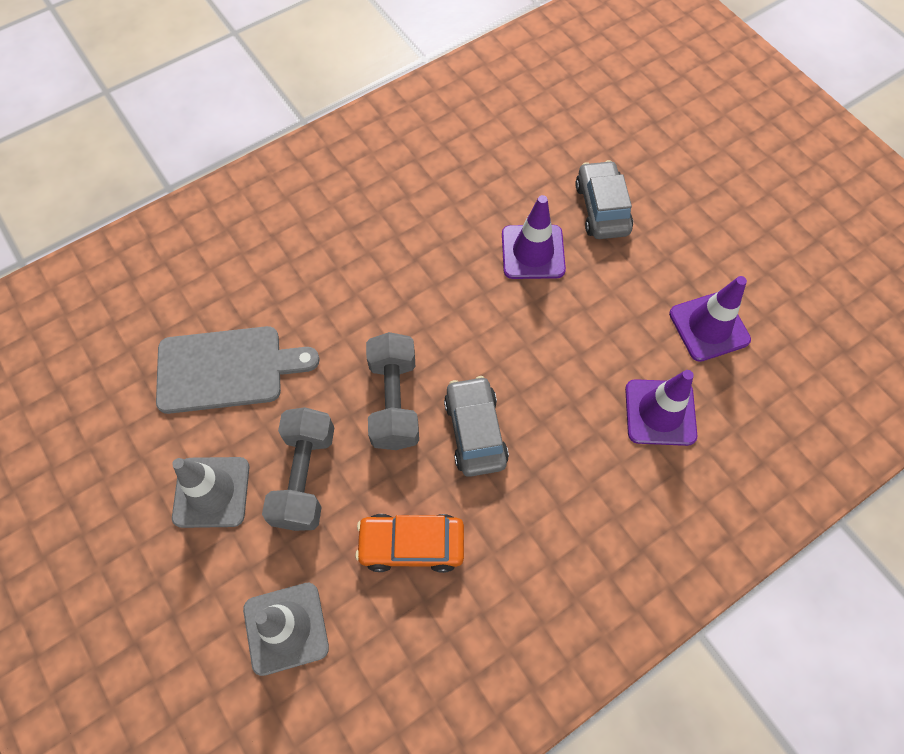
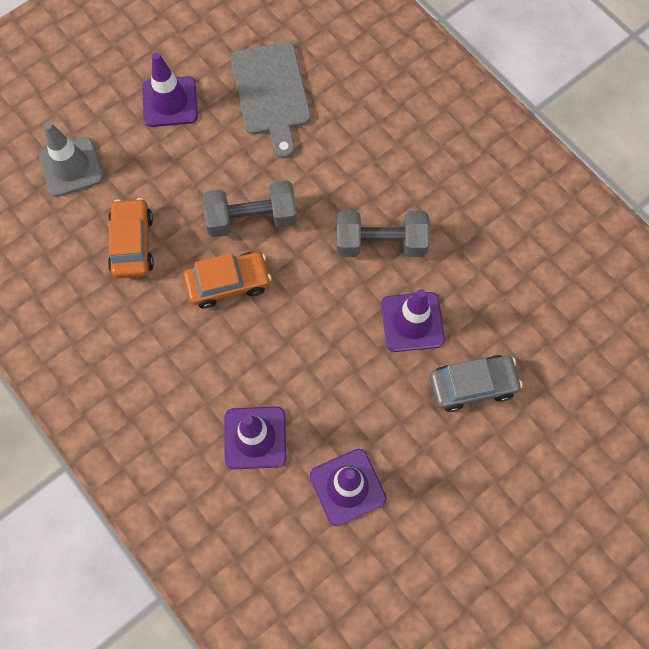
camera: 85 degrees right, 5 degrees up
(211, 492) = (170, 102): grey traffic cone -> purple traffic cone
(305, 476) = (184, 162): grey dumbbell -> grey dumbbell (380, 243)
(475, 431) = (228, 283): grey car -> orange car

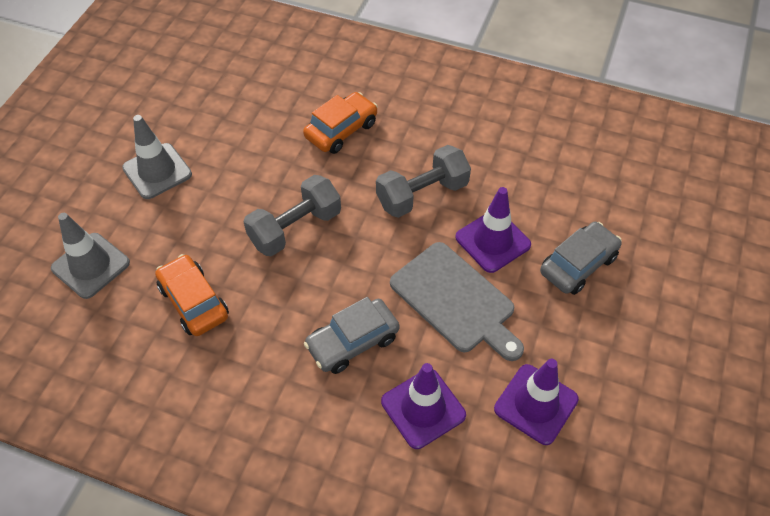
camera: 30 degrees left, 15 degrees down
(170, 102) = (157, 171): purple traffic cone -> grey traffic cone
(228, 283) = (309, 290): orange car -> orange car (341, 130)
(235, 349) = (352, 342): none -> grey car
(271, 93) = (248, 126): grey cutting board -> grey cutting board (455, 300)

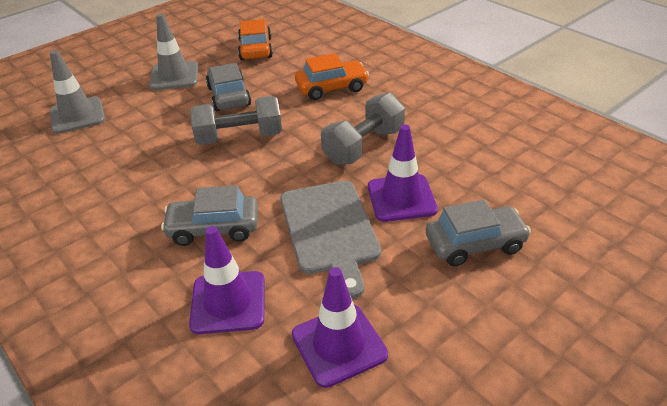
camera: 30 degrees right, 15 degrees down
(194, 302) = (121, 159): orange car -> orange car (255, 49)
(242, 178) = (229, 96): none -> grey car
(422, 194) = (363, 146): grey dumbbell -> grey dumbbell turned 45 degrees counterclockwise

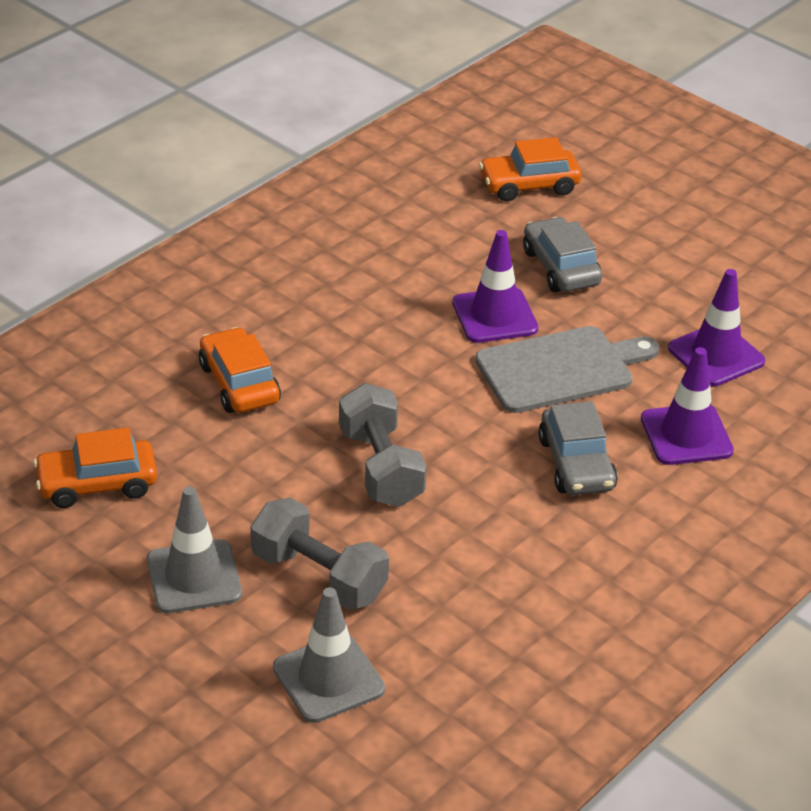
camera: 100 degrees left, 0 degrees up
(229, 96) = (264, 495): grey car -> none
(363, 146) = (392, 347): grey dumbbell -> grey dumbbell (319, 576)
(607, 234) = (529, 185): none -> orange car

